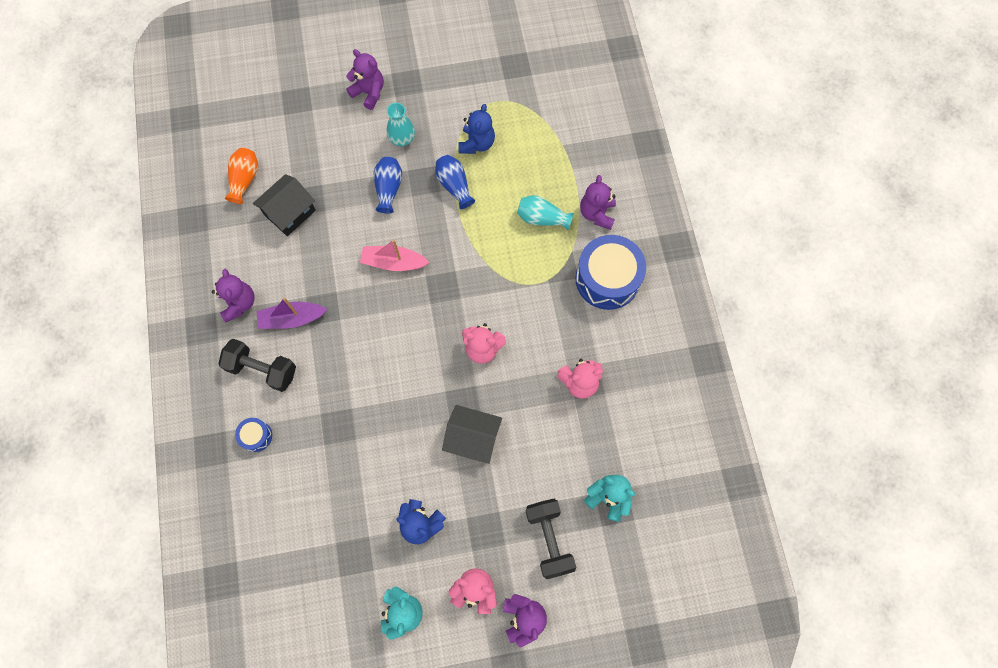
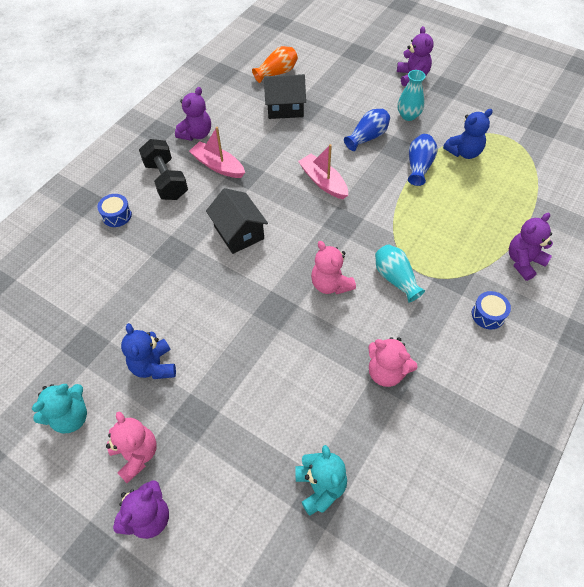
camera: 45 degrees right, 15 degrees down
(292, 319) = (218, 166): purple boat -> pink boat
(473, 438) = (257, 340): black house -> black house (239, 232)
(542, 218) = (470, 232): turquoise vase -> turquoise vase (395, 278)
(549, 539) = (235, 472): black dumbbell -> none
(607, 279) = (488, 314): blue drum -> blue drum, size x0.46

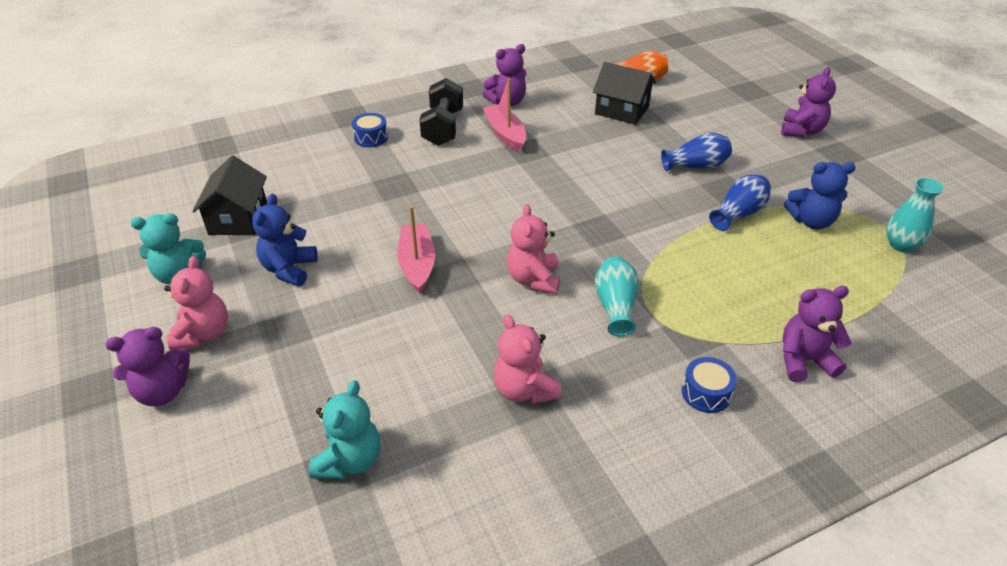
camera: 30 degrees right, 15 degrees down
(239, 232) = (475, 195): black house -> black house (238, 218)
(323, 182) = (607, 187): pink boat -> pink boat (417, 264)
(408, 115) = (765, 164): turquoise vase -> turquoise vase (901, 245)

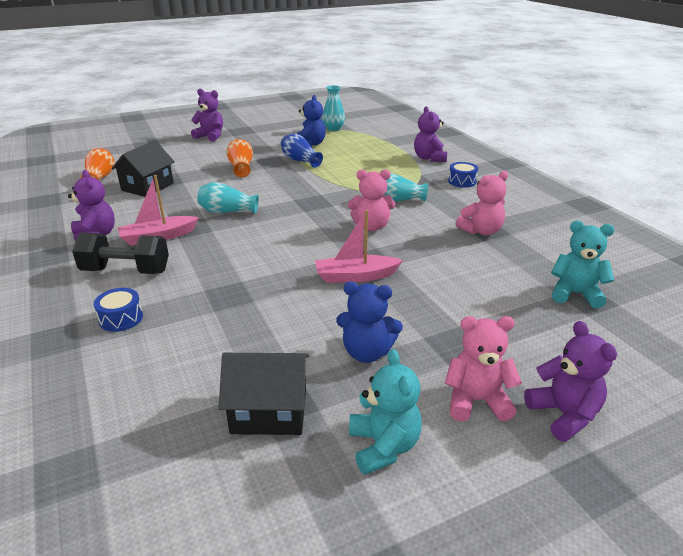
camera: 90 degrees left, 10 degrees down
(565, 168) = (227, 211): none -> turquoise vase
(696, 166) = (241, 167): blue vase -> orange vase

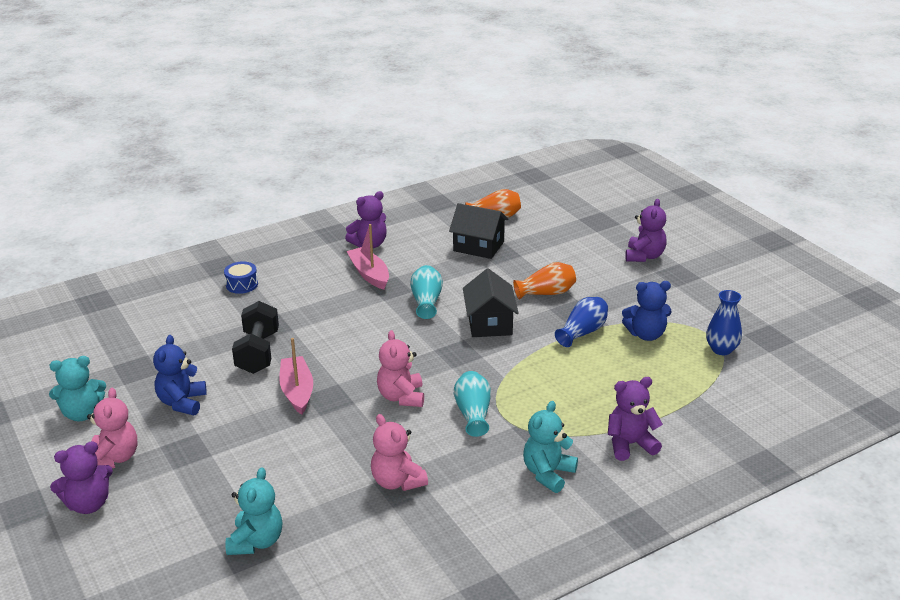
camera: 85 degrees right, 0 degrees up
(126, 271) = (310, 271): black dumbbell -> black dumbbell (258, 352)
(269, 411) = (127, 363): black house -> black house (489, 323)
(333, 129) = (721, 349): turquoise vase -> blue vase
(462, 181) = (548, 474): blue drum -> turquoise teddy bear

